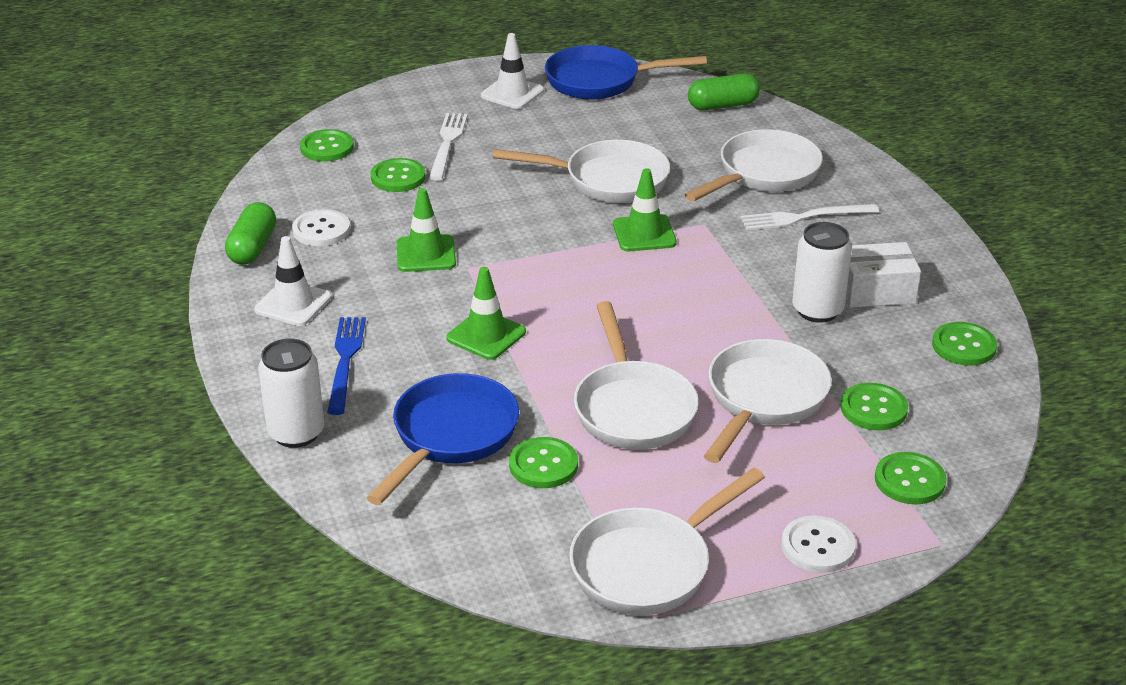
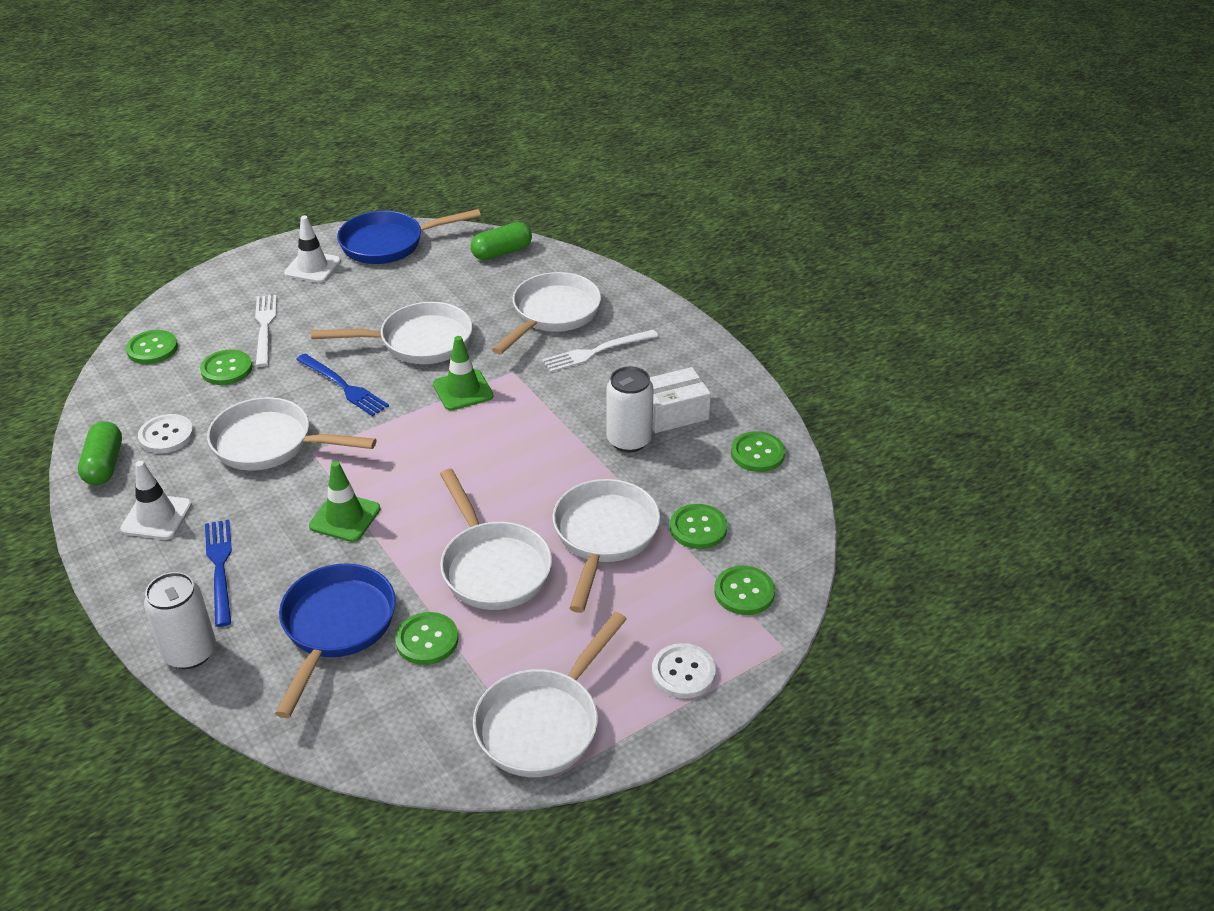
camera: 15 degrees left, 5 degrees up
(426, 254) = (270, 444): green traffic cone -> white pan
(516, 211) = (343, 386): none -> blue fork

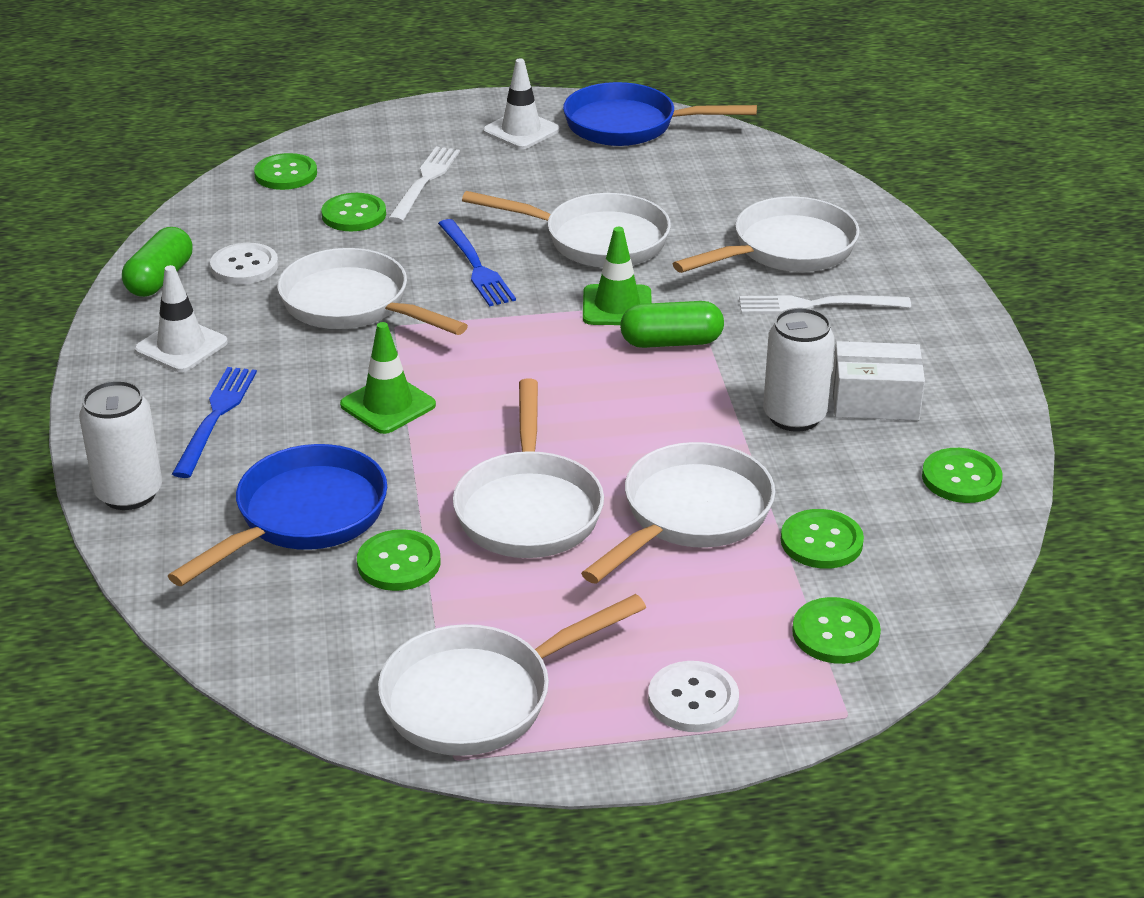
camera: 25 degrees right, 5 degrees down
(502, 252) = (765, 166): green capsule -> green capsule (671, 342)

